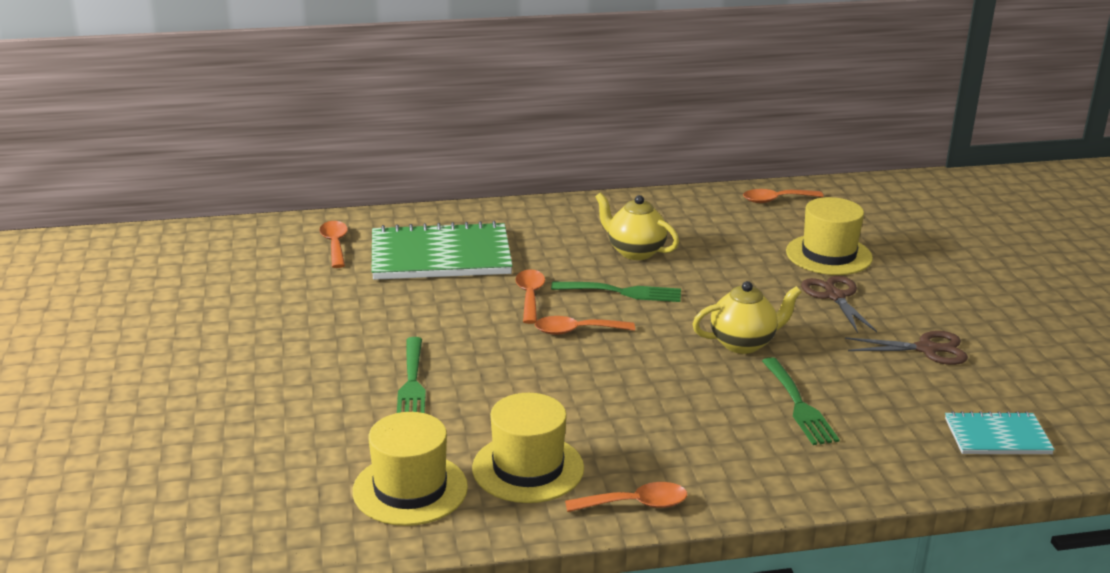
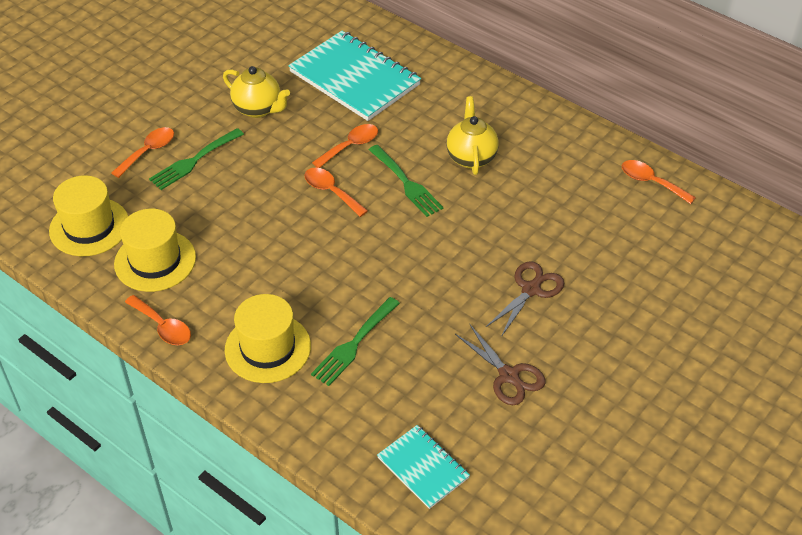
camera: 50 degrees right, 20 degrees up
(335, 244) = (314, 29): orange spoon -> orange spoon (148, 151)
(440, 256) = (354, 78): green notebook -> turquoise notebook
(743, 343) = (405, 276): yellow teapot -> yellow teapot (258, 109)
(828, 255) = (594, 255): yellow hat -> yellow hat (268, 348)

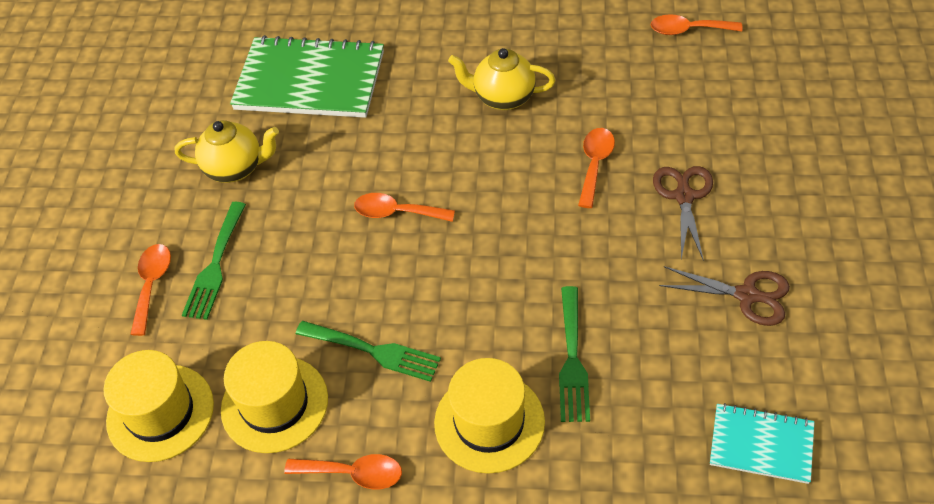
camera: 30 degrees left, 5 degrees up
(350, 146) = (372, 153): orange spoon -> orange spoon (595, 164)
(354, 78) = (310, 81): turquoise notebook -> green notebook
(406, 183) = (464, 159): green fork -> green fork (373, 351)
(471, 157) = (503, 98): yellow teapot -> yellow teapot turned 45 degrees counterclockwise

